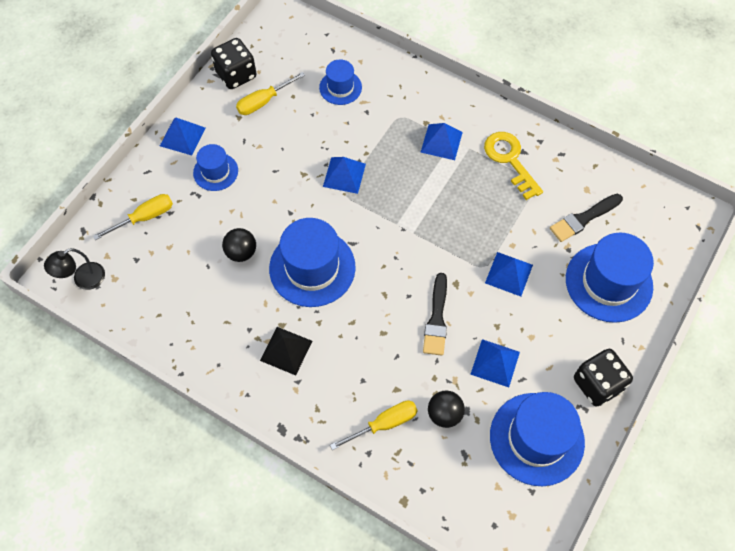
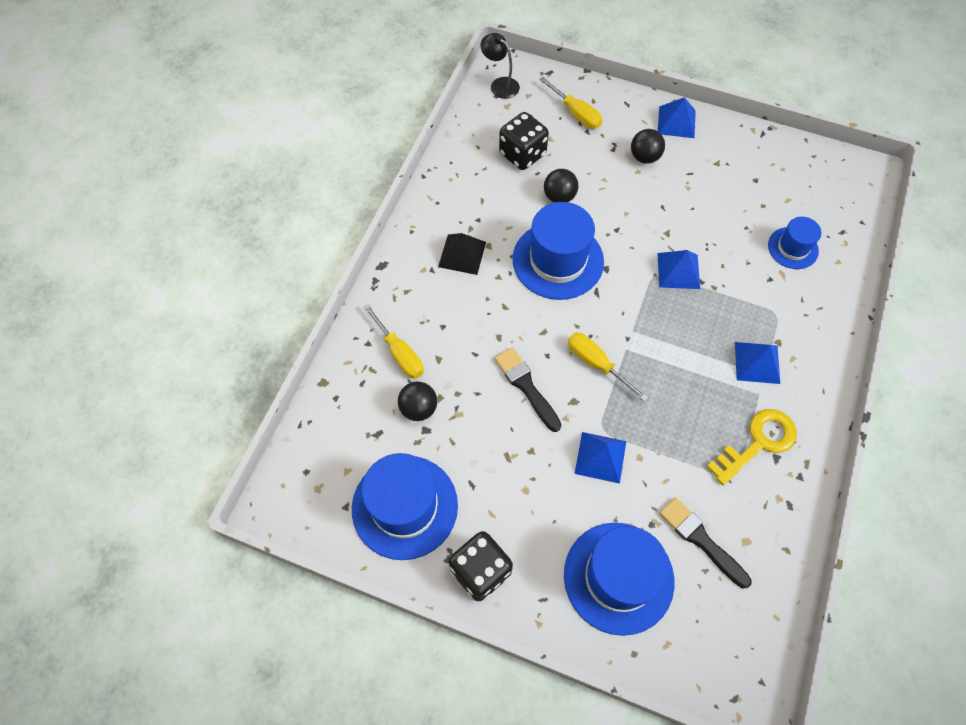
camera: 80 degrees right, 0 degrees up
(215, 172) = (644, 157): blue hat -> black ball
(236, 75) = (770, 150): black dice -> black dice (522, 154)
(264, 101) = (745, 181): yellow screwdriver -> yellow screwdriver (597, 364)
(436, 318) = (526, 387): black brush -> black brush turned 60 degrees clockwise
(495, 363) = (486, 453): blue pyramid -> none

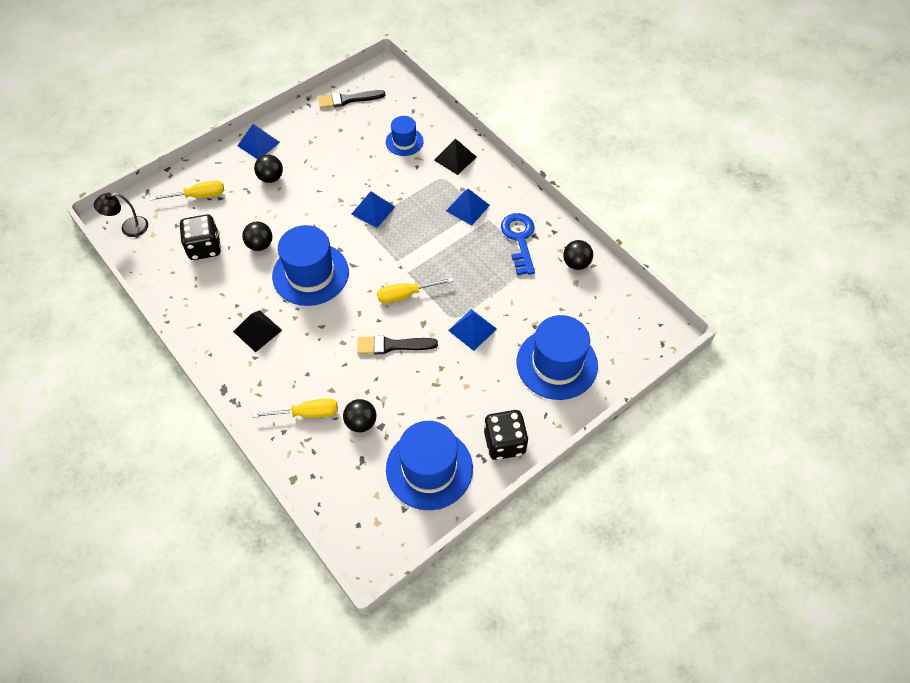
camera: 60 degrees left, 5 degrees down
(701, 540) = (561, 305): black brush -> black brush (348, 99)
(757, 443) = (519, 239): yellow key -> blue key
(774, 527) = (576, 263): none -> black ball
(814, 311) = (455, 158): none -> black pyramid

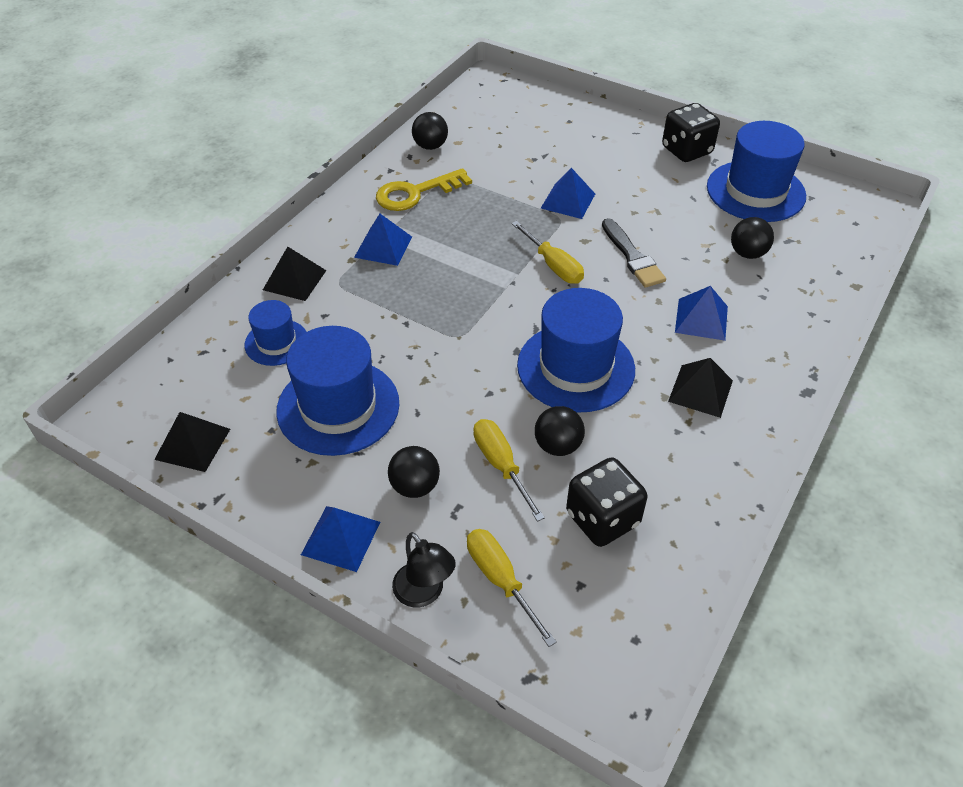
camera: 110 degrees left, 10 degrees down
(129, 228) = (626, 664): black lamp -> black lamp (424, 593)
(307, 413) = (773, 300): yellow screwdriver -> yellow screwdriver (501, 465)
(348, 99) = (192, 444): black brush -> black pyramid
(373, 210) = (429, 337): blue pyramid -> blue pyramid (701, 319)
(519, 239) = (416, 193): blue key -> yellow key
(557, 364) = (571, 136): blue hat -> blue hat (338, 407)

